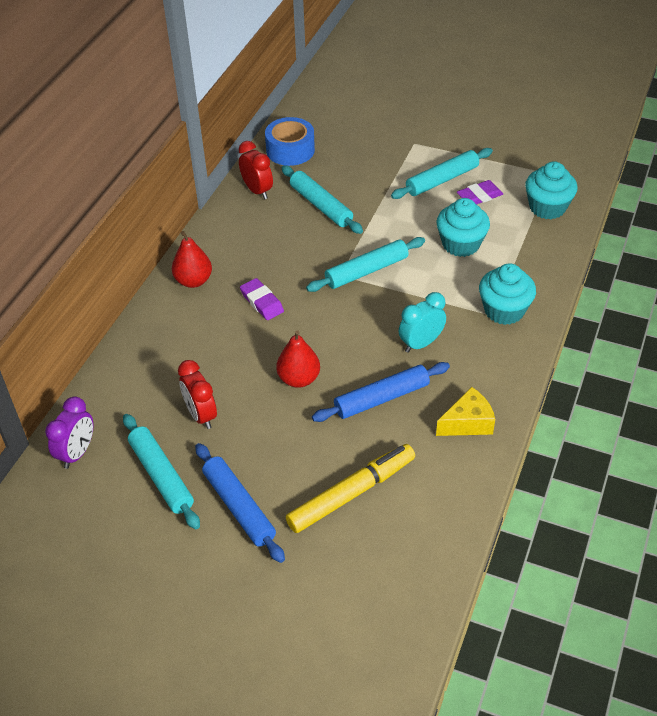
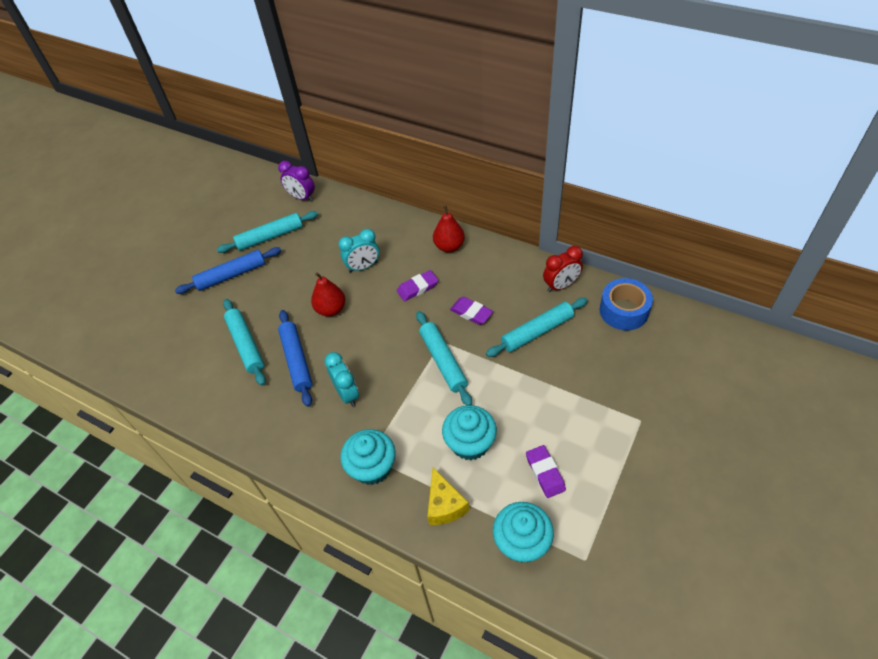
camera: 100 degrees right, 5 degrees up
(201, 415) = (313, 254): red clock -> none
(226, 358) = (363, 267): none -> turquoise clock
(298, 254) = (471, 313): none -> purple eraser
(352, 493) = (218, 336): yellow marker -> none
(442, 180) = (574, 439): turquoise rolling pin -> turquoise rolling pin (246, 345)
(467, 423) = (254, 417): yellow cheese -> yellow cheese (444, 505)

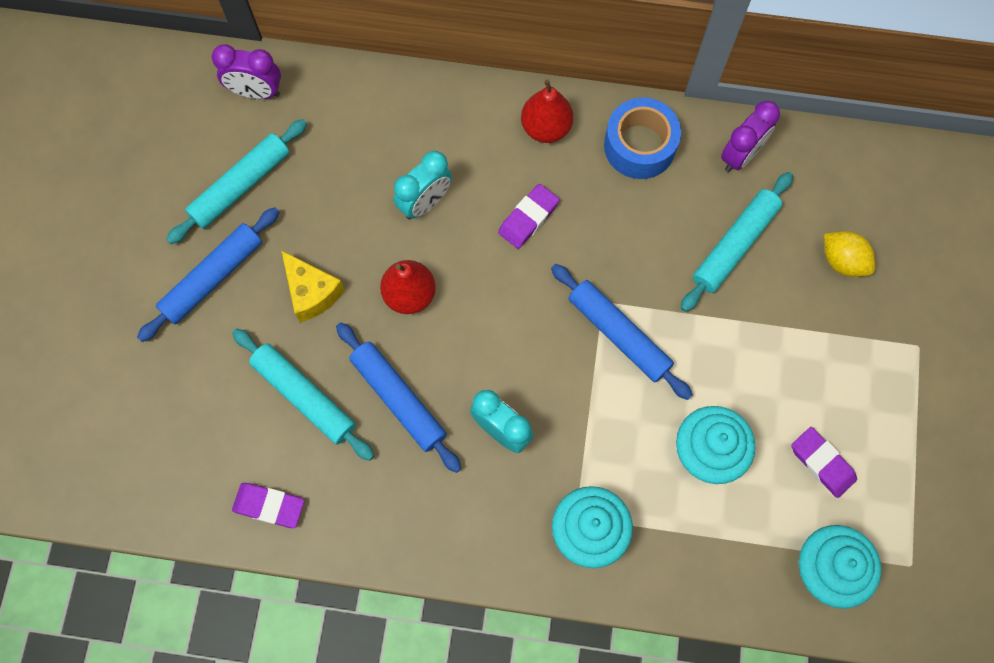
camera: 25 degrees left, 20 degrees up
(443, 361) = (618, 334): turquoise rolling pin -> blue rolling pin
(444, 505) = (709, 552): yellow cheese -> yellow cheese (311, 292)
(471, 313) = (627, 240): purple eraser -> purple eraser (269, 506)
(561, 285) = (741, 155): red clock -> purple clock
(605, 357) = (842, 261): none -> yellow lemon
(624, 311) = (843, 175): blue tape -> blue tape (639, 146)

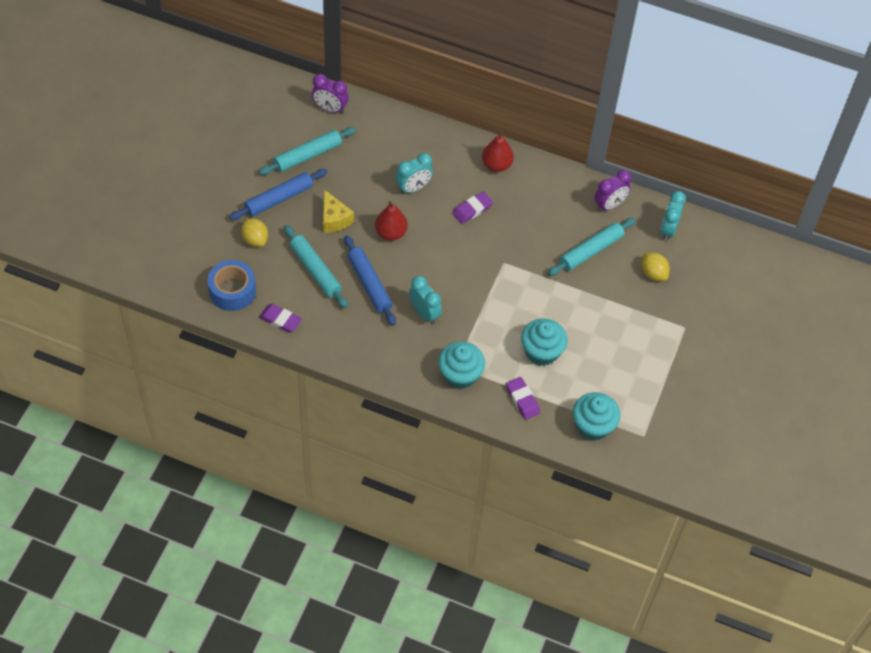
camera: 10 degrees right, 15 degrees down
(191, 364) = (255, 239): none -> yellow lemon
(618, 334) = (507, 281): blue rolling pin -> none
(639, 146) = (550, 187): blue tape -> blue tape (232, 291)
(822, 463) = (607, 373): purple eraser -> purple eraser (522, 400)
(843, 175) = (668, 229): none -> turquoise clock

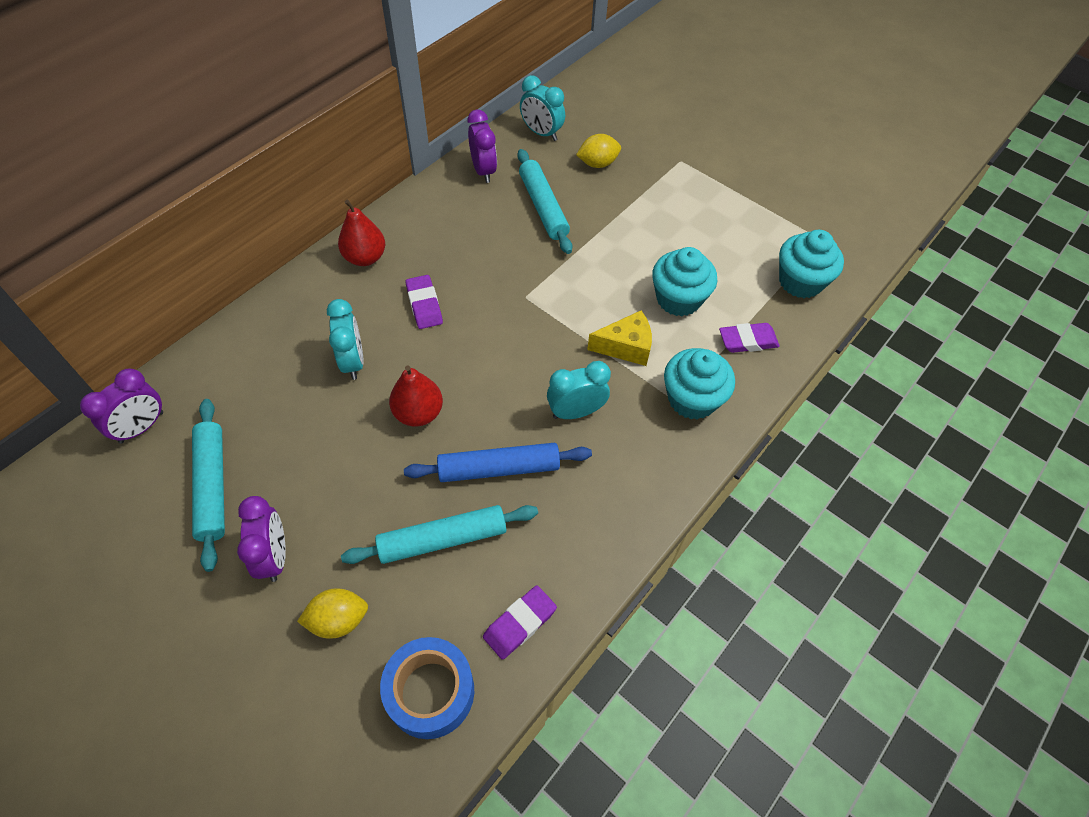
camera: 70 degrees left, 0 degrees up
(279, 199) = (274, 556): blue rolling pin -> purple clock
(334, 219) = (356, 483): yellow cheese -> yellow cheese (625, 347)

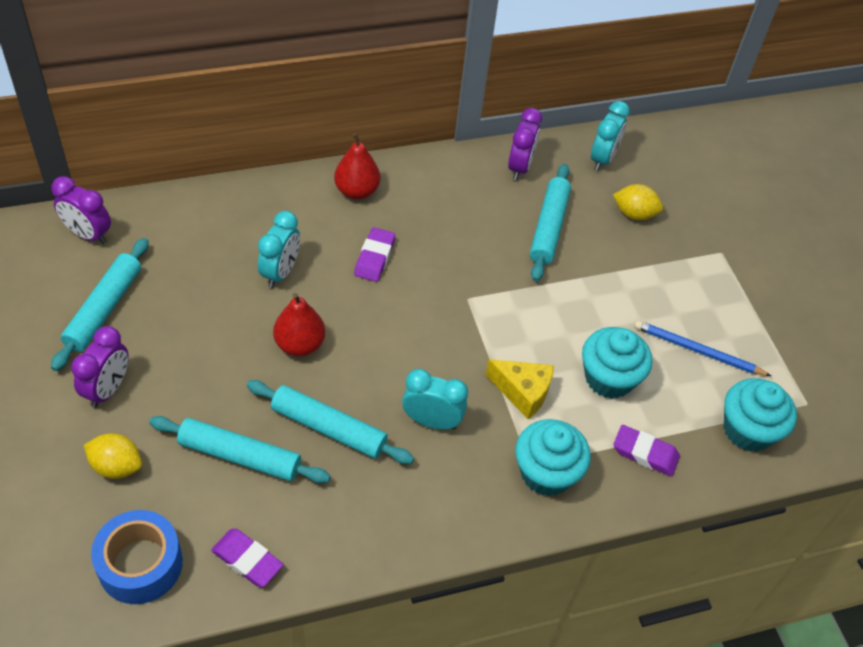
camera: 30 degrees right, 5 degrees down
(142, 427) = (88, 234): purple clock -> purple clock turned 45 degrees clockwise
(499, 468) = (329, 428): blue rolling pin -> turquoise rolling pin
(520, 623) = (247, 560): purple eraser -> purple eraser turned 45 degrees clockwise
(541, 133) = (602, 159): turquoise clock -> turquoise clock turned 135 degrees counterclockwise
(722, 243) = (697, 351): none -> blue pencil

